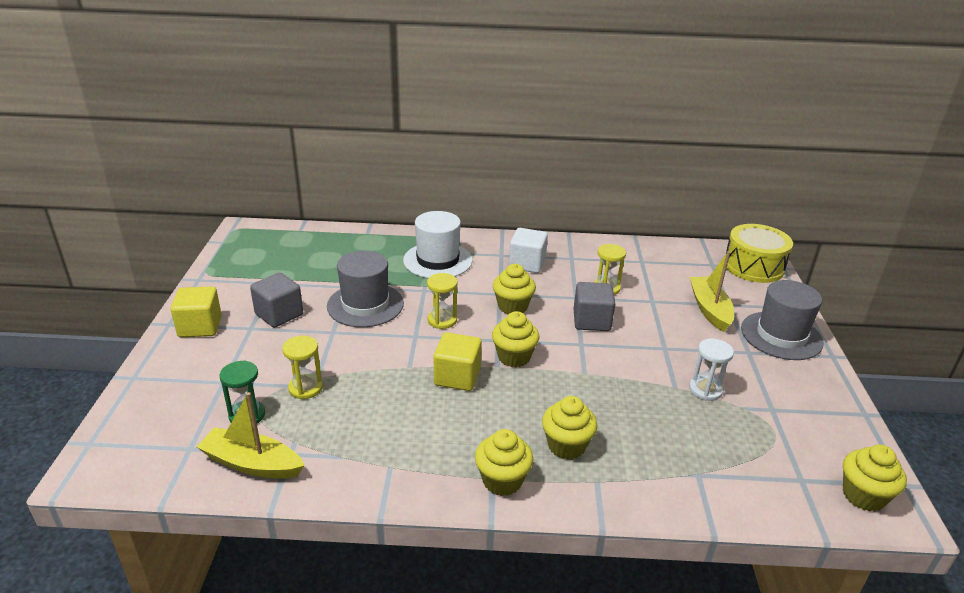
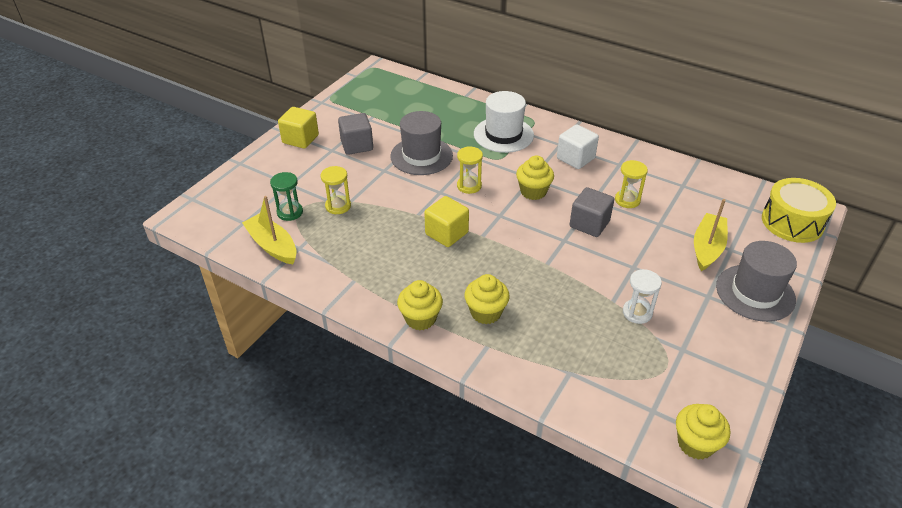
camera: 30 degrees right, 10 degrees up
(514, 357) = (501, 233): yellow cupcake -> none

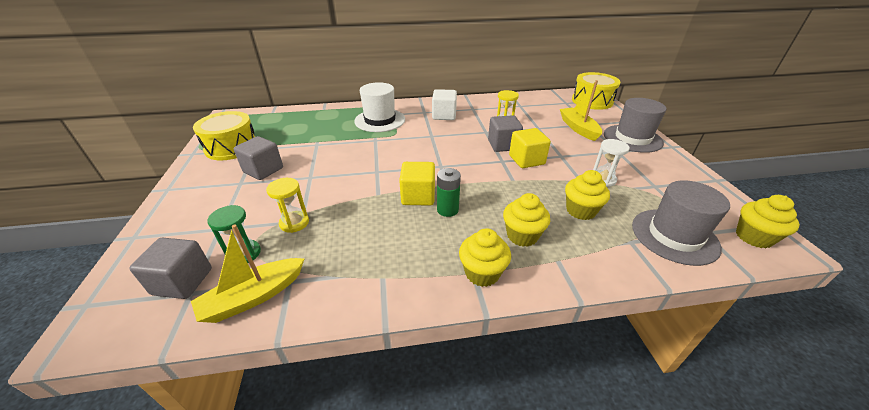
camera: 40 degrees left, 5 degrees down
(244, 212) = (183, 281): none -> grey cube
(272, 246) = (253, 297): yellow boat -> yellow boat turned 45 degrees counterclockwise
(300, 139) = (195, 188): yellow cube -> yellow cube (526, 160)
(353, 108) = (231, 147): none -> yellow drum
(421, 156) = (332, 155): grey hat -> grey hat (674, 236)
(455, 258) = (447, 210): none -> green battery
(469, 186) = (394, 158): yellow hourglass -> none
(533, 192) = (443, 143): yellow cupcake -> yellow cupcake (580, 211)

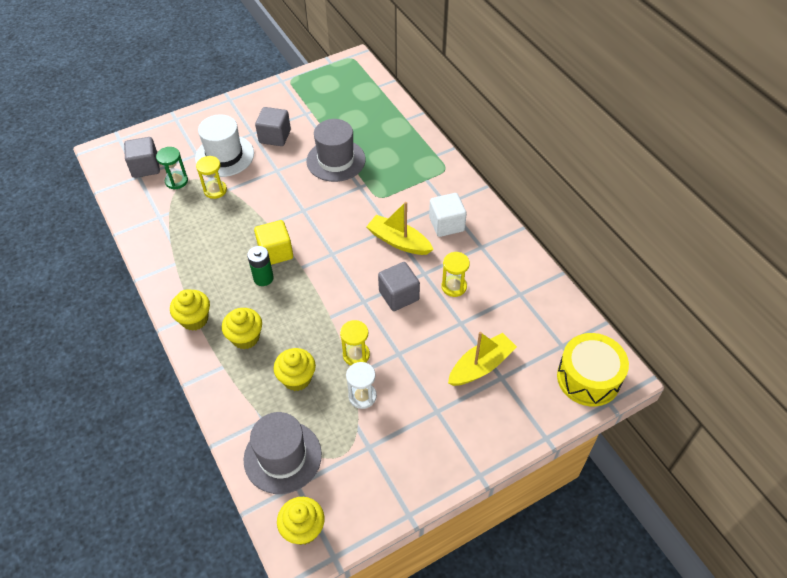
camera: 70 degrees right, 15 degrees up
(231, 147) = (301, 97): yellow drum -> none
(253, 297) = (142, 206): yellow boat -> yellow boat (399, 241)
(380, 120) = (404, 174): white hat -> white hat (224, 156)
(526, 160) = (374, 322): yellow cube -> none
(558, 174) = (356, 355): none -> yellow hourglass
(632, 138) = (481, 429): grey hat -> grey hat (336, 160)

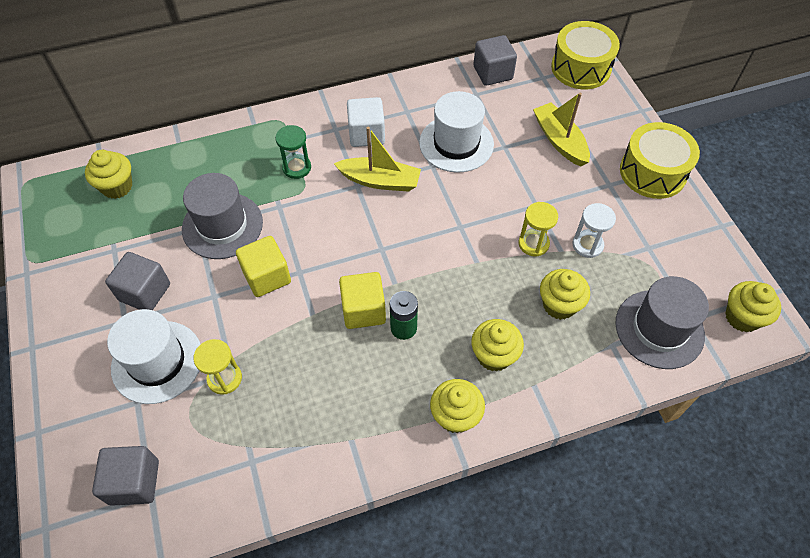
camera: 80 degrees left, 5 degrees up
(176, 181) = (185, 433): green hourglass -> green hourglass (296, 167)
(296, 193) = (267, 276): none -> yellow cube
(358, 100) = (117, 187): none -> yellow cupcake
(399, 241) = (380, 181): yellow boat -> yellow boat turned 120 degrees counterclockwise
(399, 295) = (459, 193): grey cube -> grey cube (493, 73)
(454, 286) = (456, 143): yellow hourglass -> white hat
(462, 449) = (652, 172): none -> yellow drum

